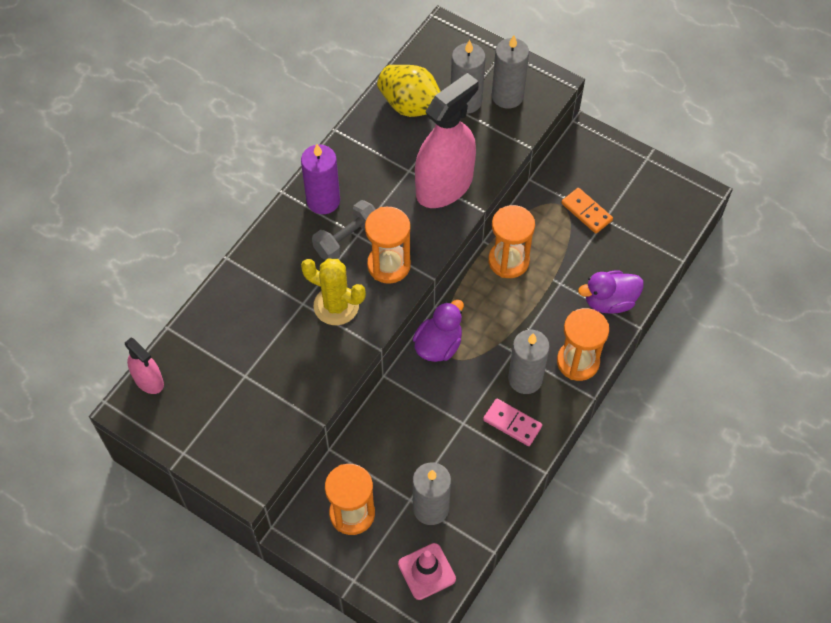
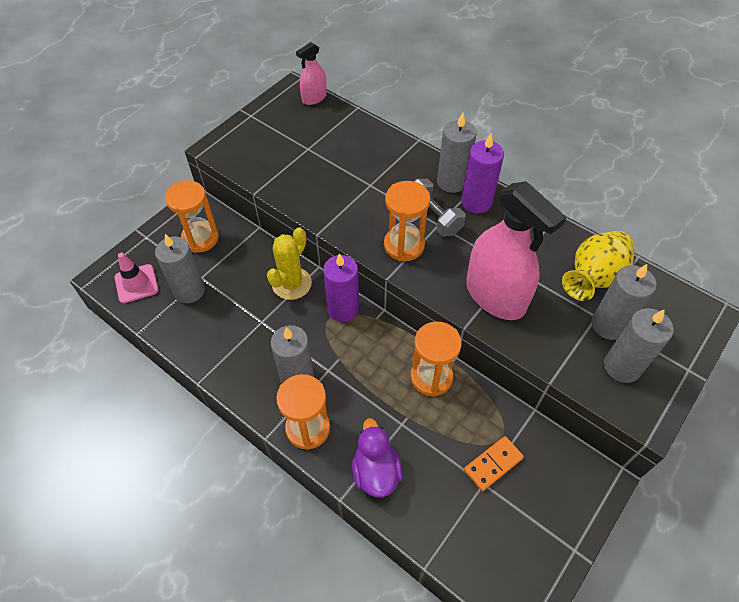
camera: 95 degrees right, 5 degrees down
(294, 223) = (452, 182): none -> grey candle
(336, 306) = (365, 206): yellow cactus -> yellow cactus (291, 283)
(438, 345) = (343, 309): purple duck -> purple candle
(512, 423) = (253, 361): pink domino -> none

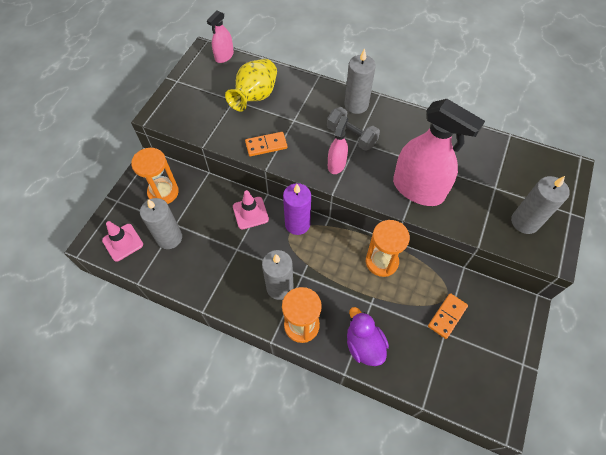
camera: 15 degrees left, 5 degrees up
(291, 283) = (250, 213): yellow cactus -> pink traffic cone
(327, 206) = (266, 145): none -> orange domino
(404, 245) = (336, 164): orange hourglass -> pink spray bottle
(476, 202) = (380, 117): purple candle -> none
(593, 278) = (484, 159): yellow vase -> yellow vase (255, 97)
(609, 325) = (506, 192): grey candle -> none

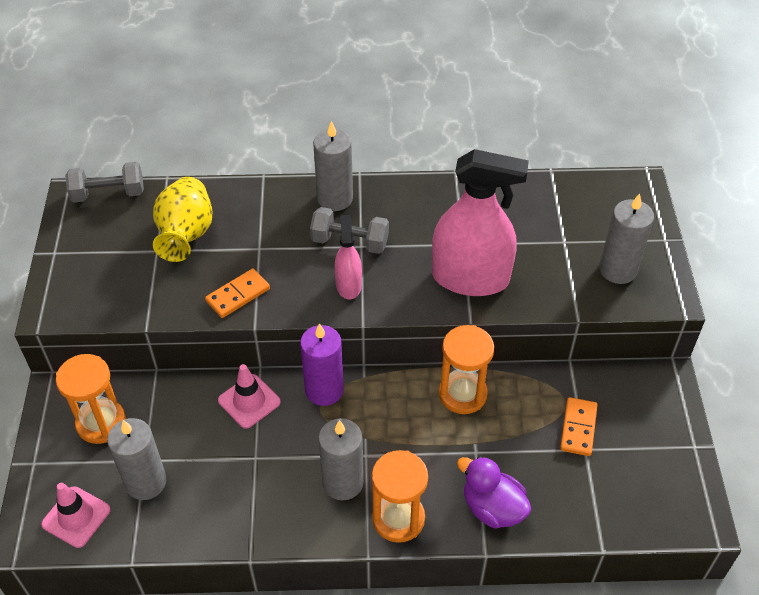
camera: 25 degrees left, 10 degrees down
(224, 56) = (108, 194): pink spray bottle -> grey dumbbell

